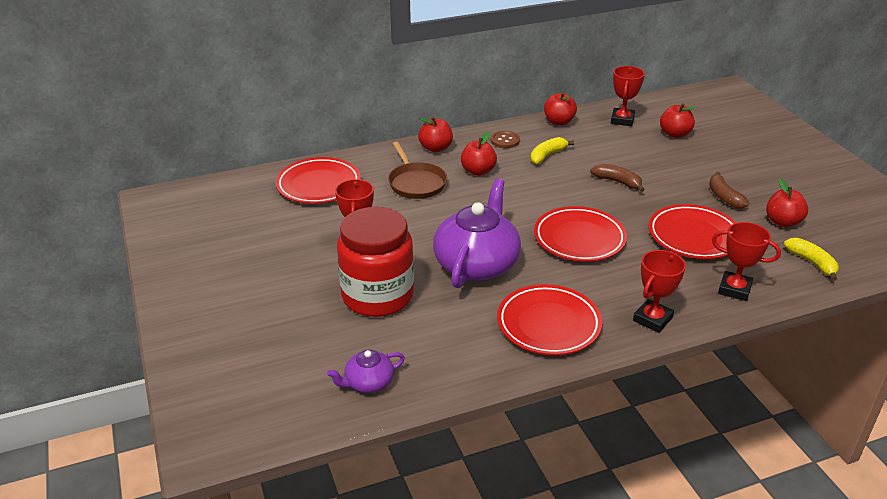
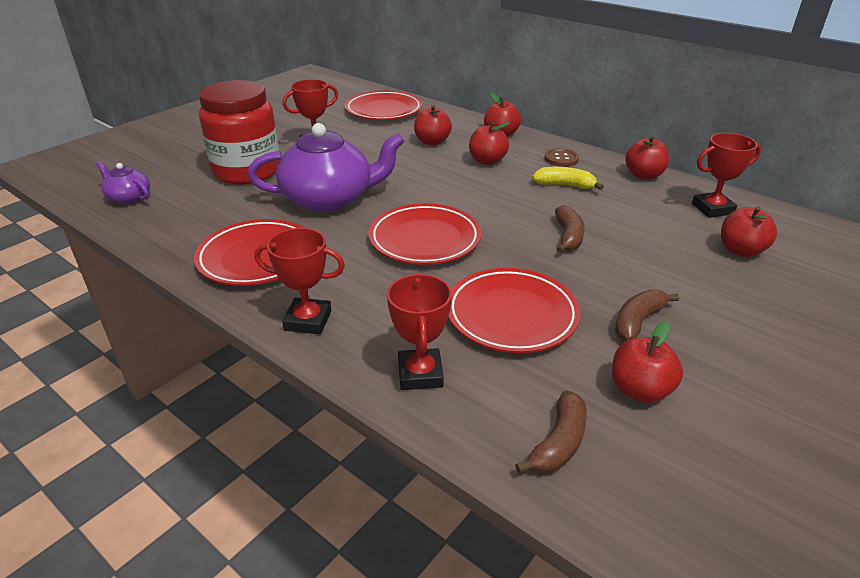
camera: 60 degrees right, 0 degrees up
(416, 183) = (432, 142): brown pan -> red apple
(812, 263) = (558, 443): yellow banana -> brown banana

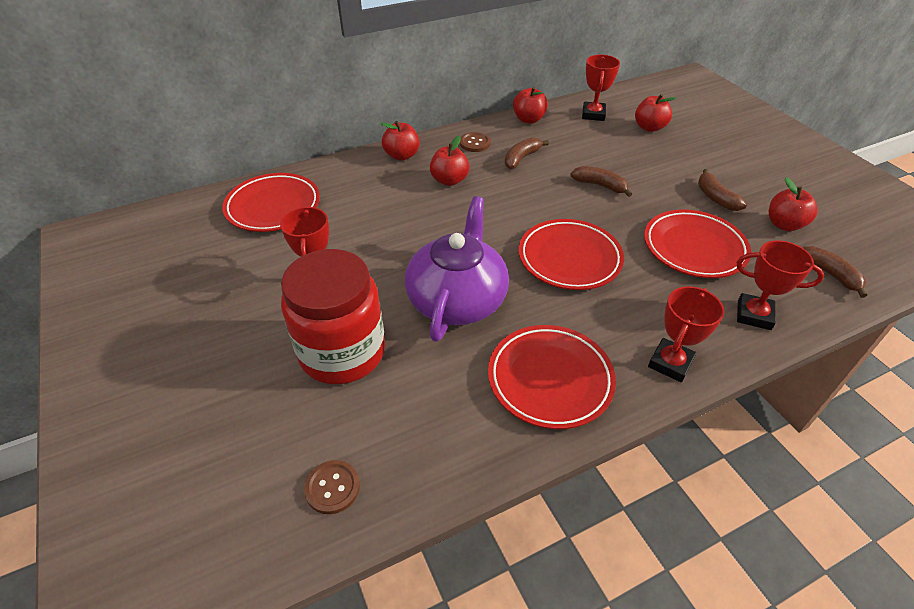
camera: 65 degrees left, 10 degrees up
(129, 197) = (332, 488): purple teapot -> brown button
(432, 142) = (382, 198): red apple -> none
(565, 185) = (521, 158): yellow banana -> brown banana

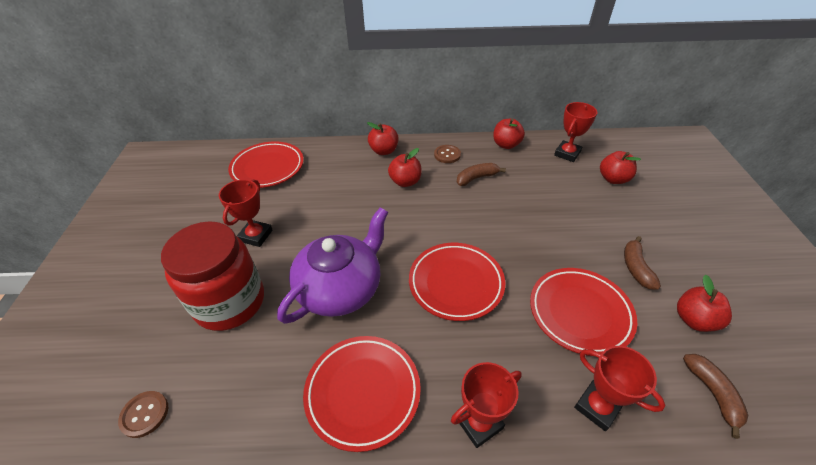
camera: 25 degrees right, 0 degrees up
(600, 185) = (529, 222): brown banana -> none

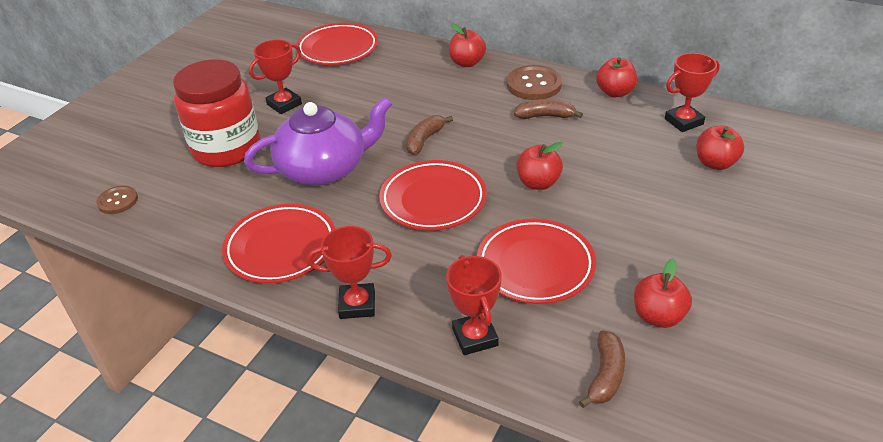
camera: 30 degrees right, 5 degrees down
(405, 182) = (463, 98): red apple -> red apple (538, 183)
(447, 155) = (534, 85): brown button -> brown button, size x1.64
(636, 268) = (643, 251): brown banana -> brown banana (425, 140)

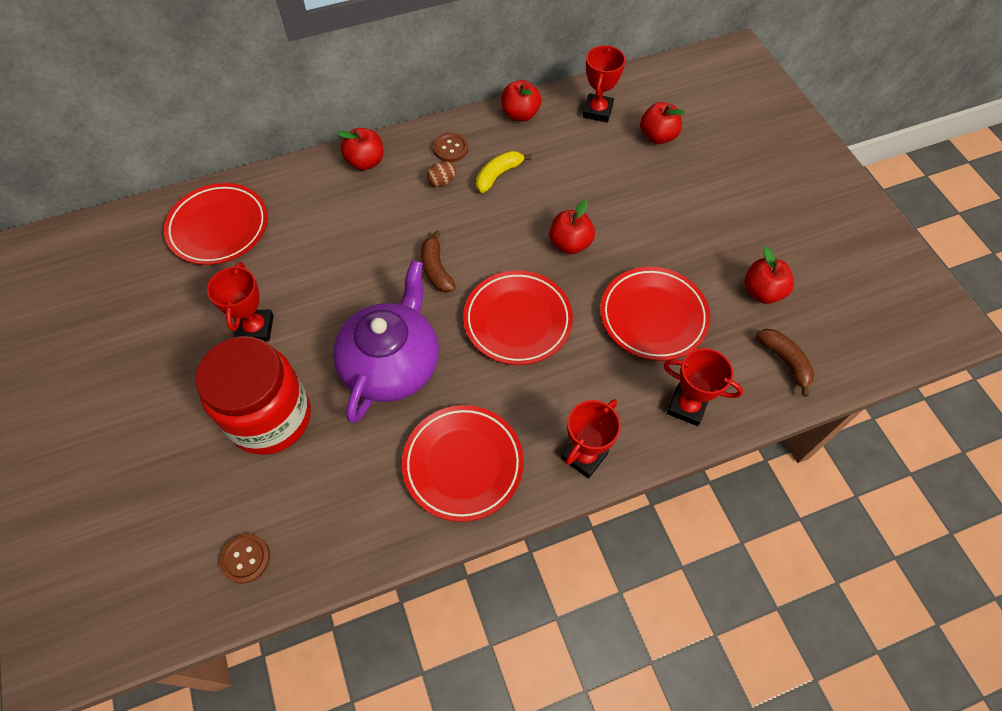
camera: 50 degrees left, 20 degrees up
(500, 98) = (442, 182): none -> brown egg
(534, 85) = (450, 148): brown button -> brown button, size x0.61
(545, 116) = (498, 175): brown banana -> yellow banana

